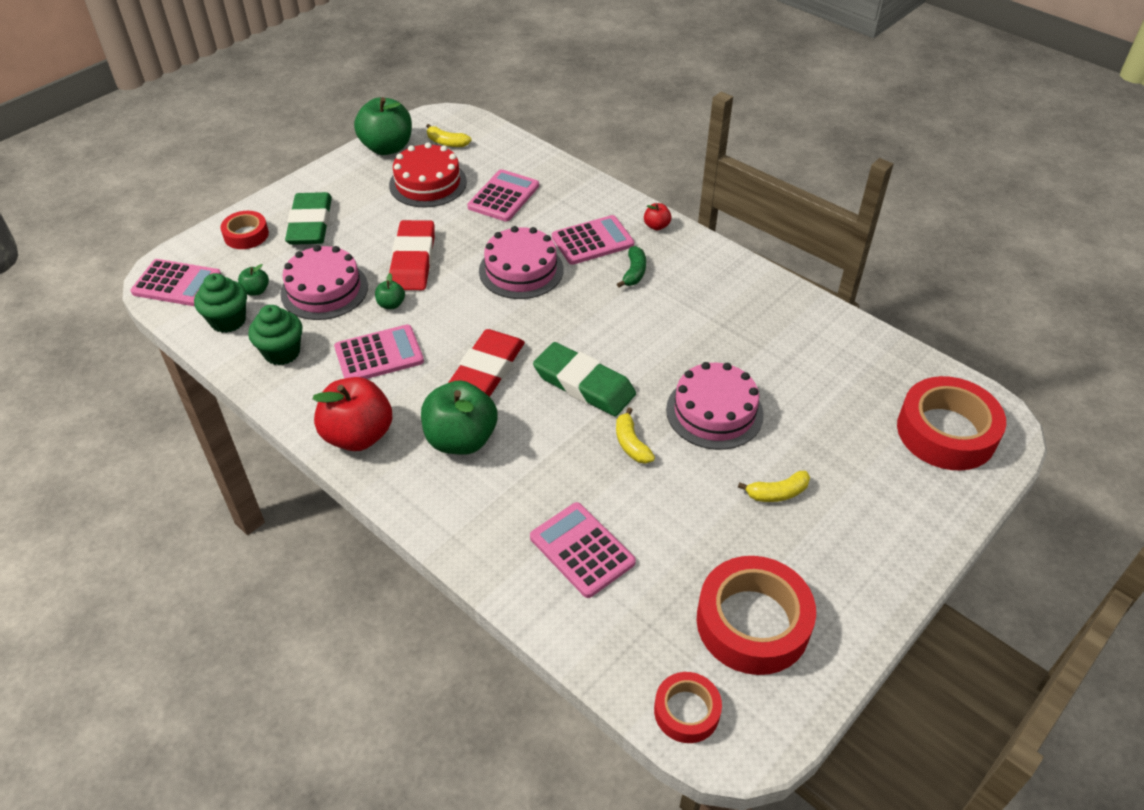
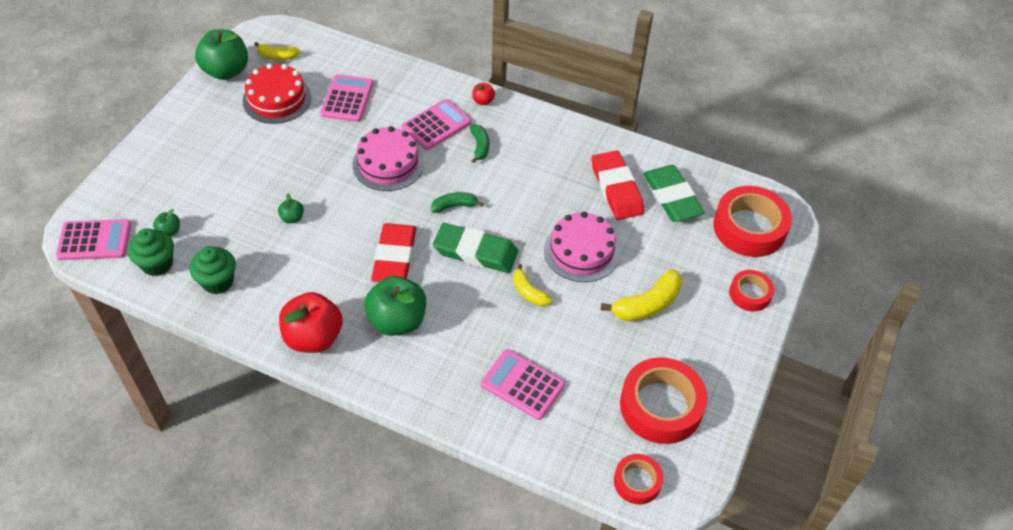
camera: 20 degrees left, 5 degrees up
(246, 235) = (136, 181): red tape -> red tape (750, 294)
(310, 224) = (189, 159): green eraser -> green eraser (672, 197)
(324, 290) = (229, 217): pink cake -> none
(379, 355) = (301, 265): pink calculator -> none
(413, 260) = (294, 174): red eraser -> red eraser (616, 189)
(579, 329) = (454, 206): none -> green banana
(777, 493) = (647, 304): yellow banana -> yellow banana, size x1.65

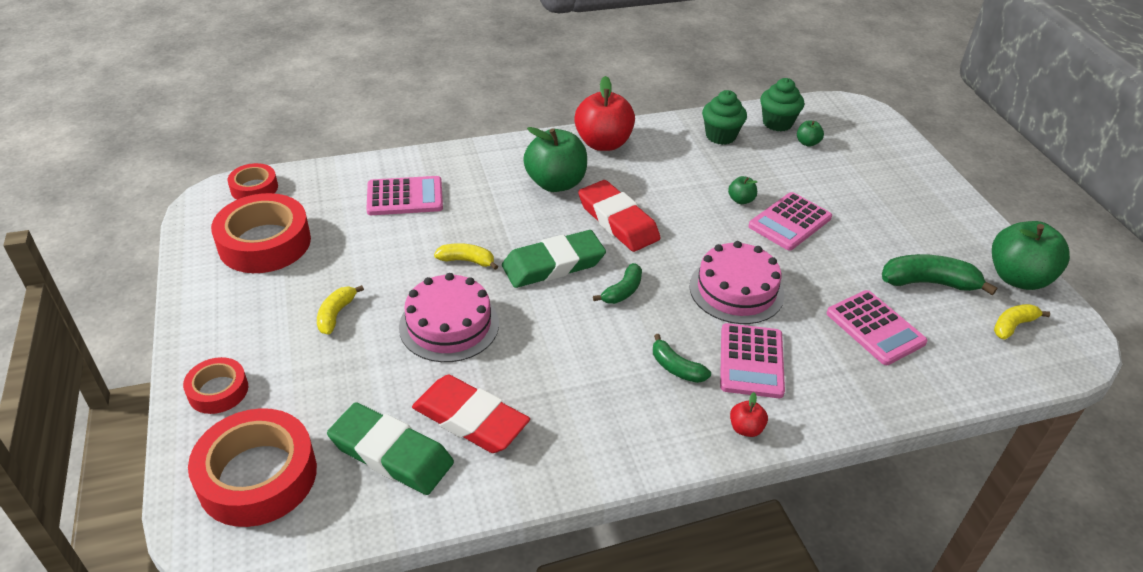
camera: 140 degrees right, 10 degrees down
(94, 240) = (841, 112): pink calculator -> pink calculator (790, 222)
(277, 99) = (929, 283): red cake -> green banana
(647, 304) = (336, 314): yellow banana -> yellow banana, size x0.61

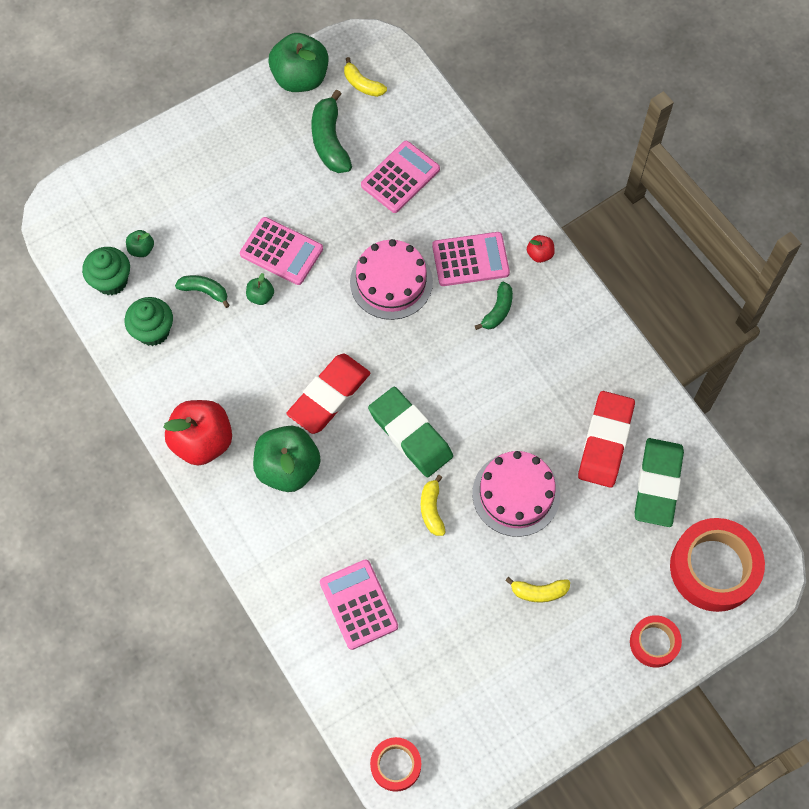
camera: 105 degrees left, 25 degrees up
(264, 243) = (473, 706): red tape -> none
(622, 291) = (424, 369): green banana -> green banana (204, 291)

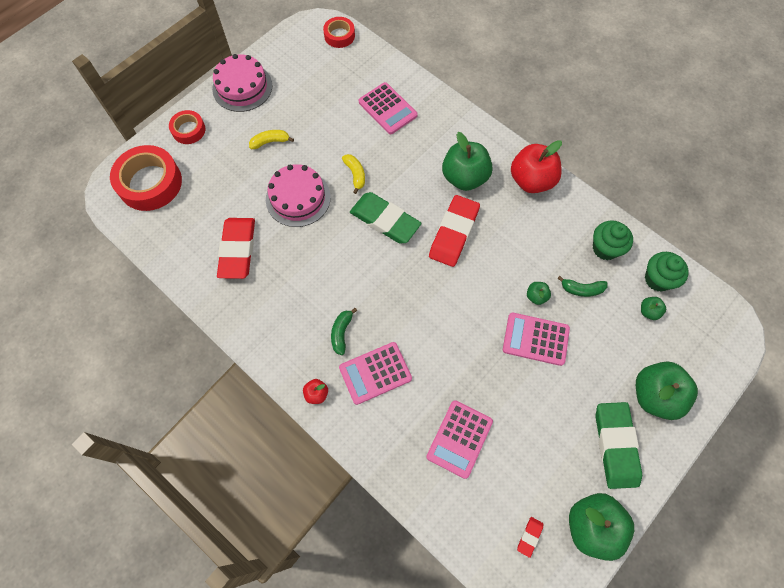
camera: 165 degrees right, 0 degrees up
(181, 168) = (655, 395): none -> green apple
(330, 141) = (536, 460): green banana -> none
(362, 84) = (529, 536): yellow banana -> red eraser
(391, 282) = (436, 335): pink cake -> pink cake (242, 87)
(657, 484) = (195, 229): green eraser -> green eraser (615, 445)

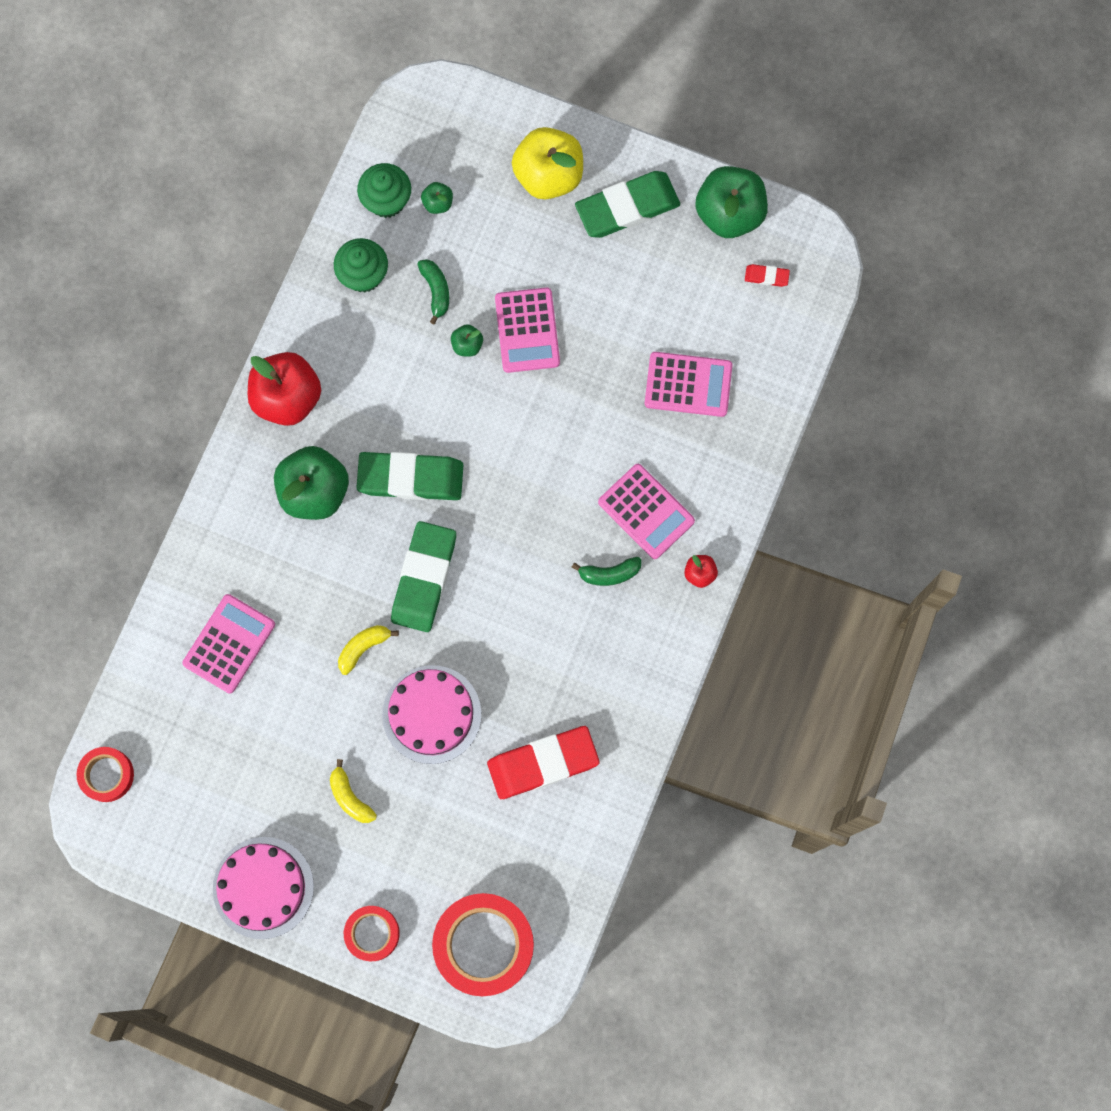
camera: 110 degrees left, 10 degrees up
(454, 233) = (410, 478): red eraser -> green eraser
(655, 395) = (548, 175): green apple -> yellow apple

